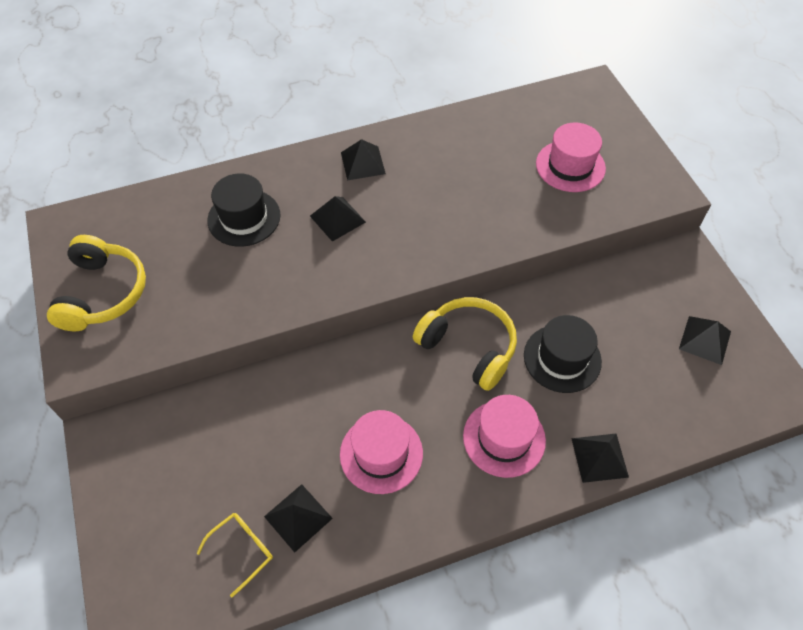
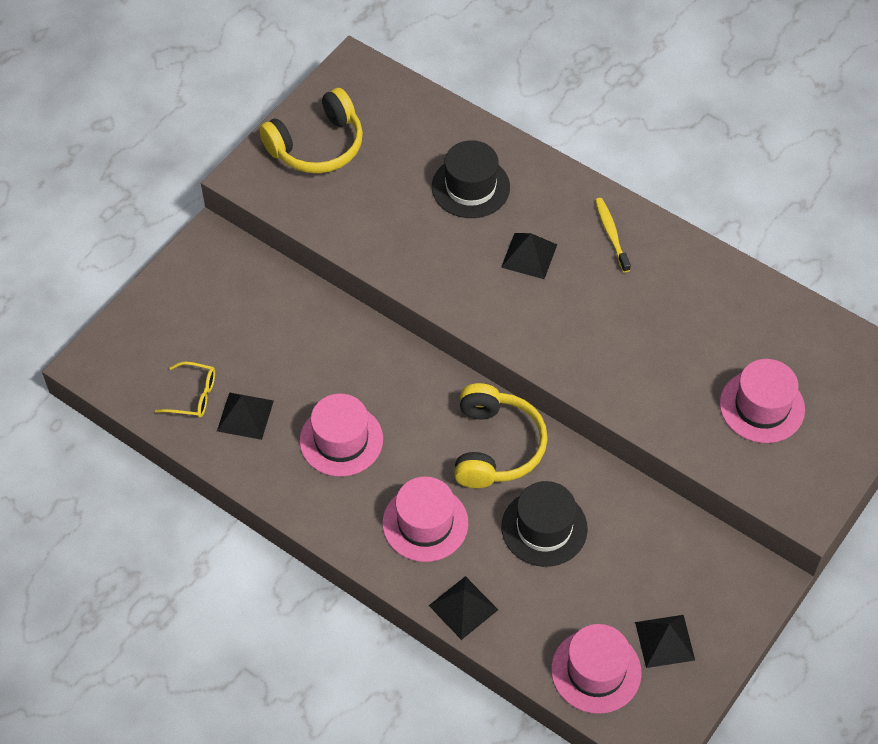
camera: 55 degrees right, 0 degrees up
(362, 163) = (611, 234): black pyramid -> yellow toothbrush
(707, 399) = (596, 671): none -> pink hat

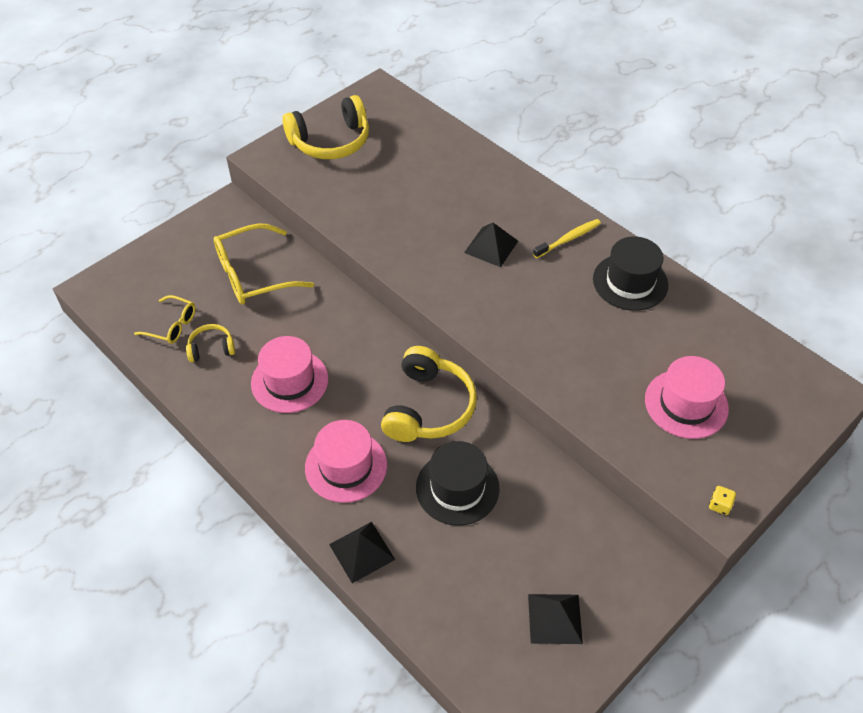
camera: 10 degrees right, 5 degrees down
(245, 415) = (211, 348): black pyramid -> yellow headphones
(265, 321) = (253, 275): none -> yellow glasses
(470, 187) = (452, 187): black hat -> black hat (630, 282)
(596, 671) = (479, 638): pink hat -> none
(611, 234) = (568, 239): yellow toothbrush -> yellow toothbrush turned 60 degrees clockwise
(807, 506) = (719, 505): none -> yellow dice

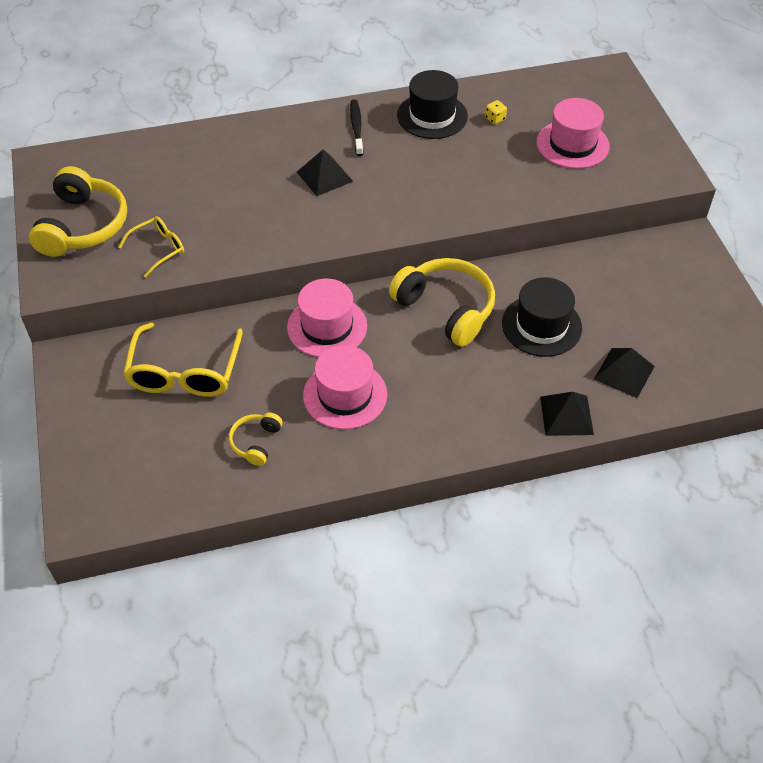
camera: 60 degrees left, 0 degrees up
(172, 325) = (198, 465): yellow glasses -> yellow glasses (158, 249)
(346, 466) = (471, 391): pink hat -> pink hat (327, 327)
(555, 618) = (694, 320): black pyramid -> black pyramid (624, 372)
(568, 239) = (356, 127): yellow toothbrush -> black toothbrush
(719, 505) = (671, 171): yellow dice -> yellow dice (495, 119)

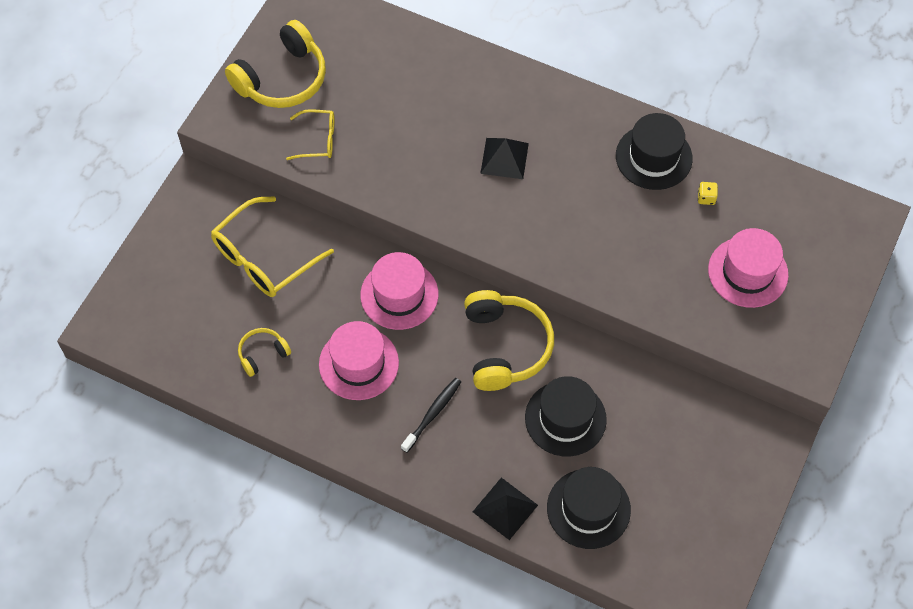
camera: 40 degrees right, 10 degrees up
(356, 127) = (577, 125): black toothbrush -> black toothbrush (432, 414)
(624, 372) = (588, 508): black pyramid -> black hat

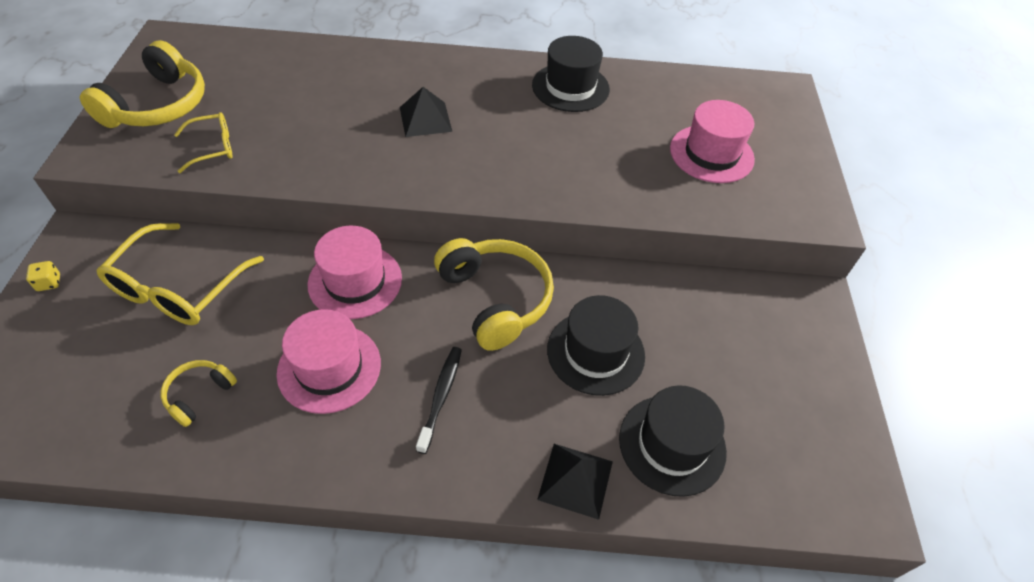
camera: 25 degrees left, 10 degrees down
(706, 198) = (636, 106): yellow dice -> yellow dice (49, 283)

